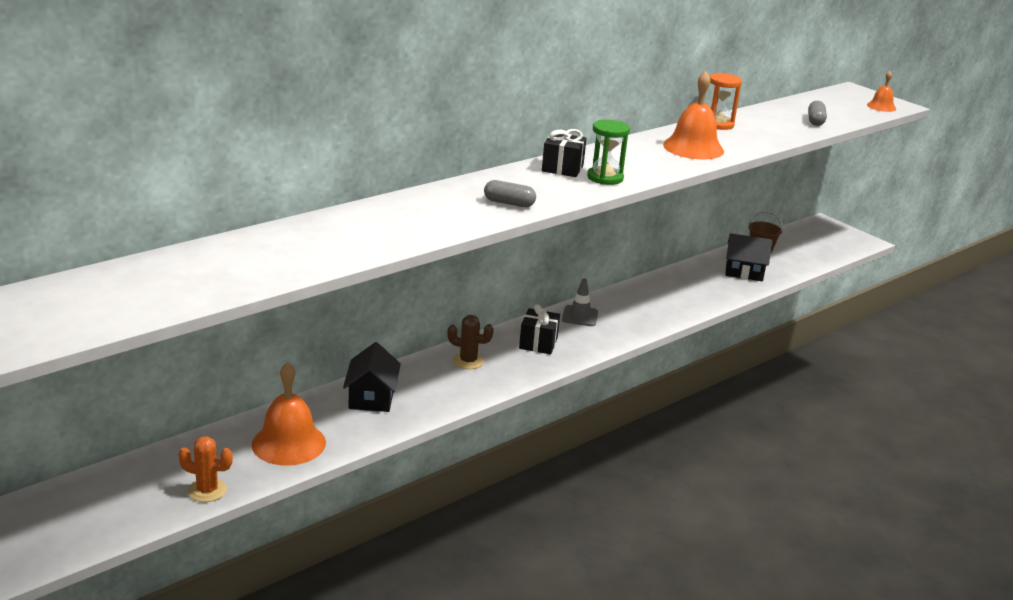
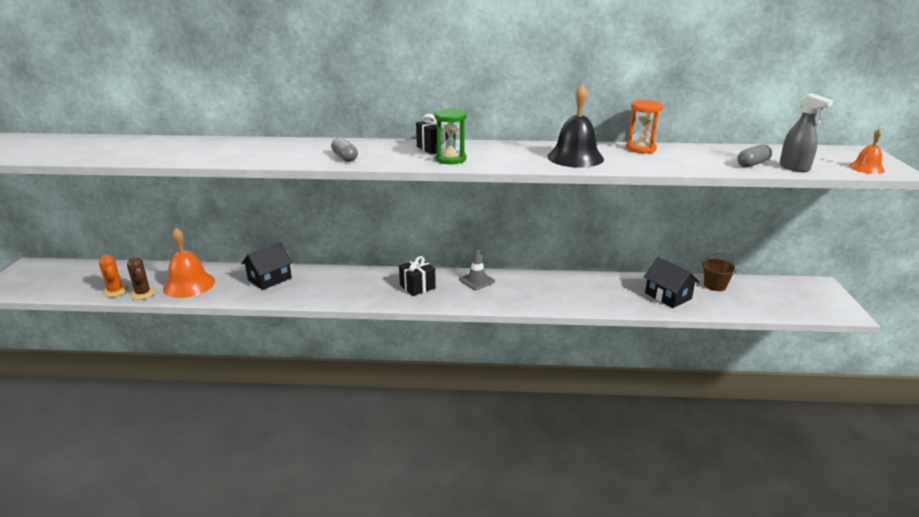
camera: 45 degrees right, 0 degrees up
(468, 361) = (356, 280): brown cactus -> brown cactus (143, 293)
(693, 148) = (575, 157): orange bell -> black bell
(844, 118) = (794, 168): none -> grey spray bottle

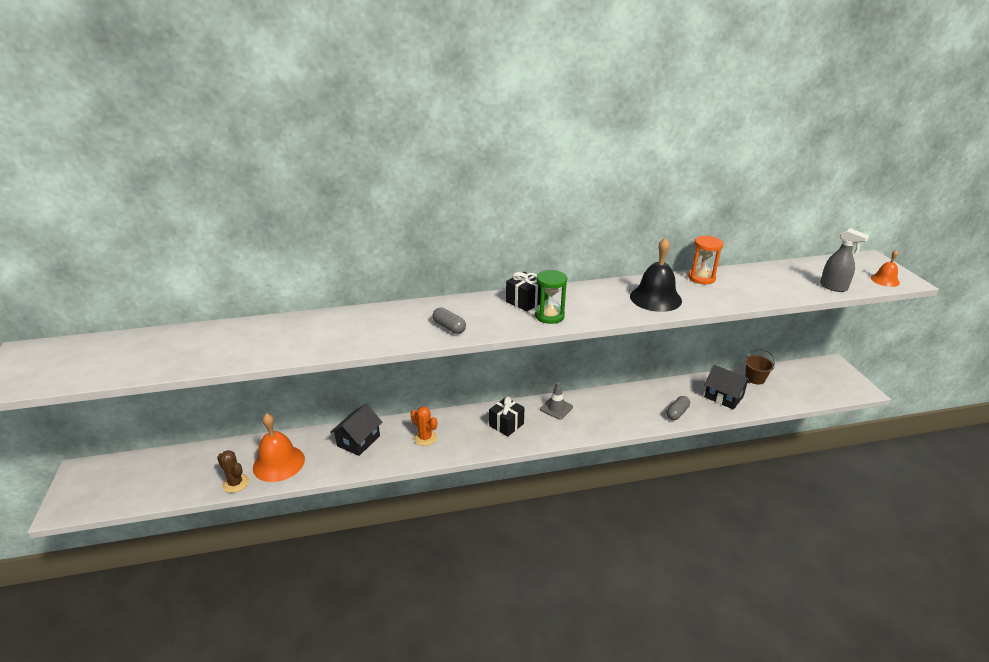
camera: 15 degrees left, 5 degrees up
(115, 291) = (203, 486): orange cactus -> orange cactus (425, 438)
(752, 164) = (800, 287): grey capsule -> grey capsule (677, 413)

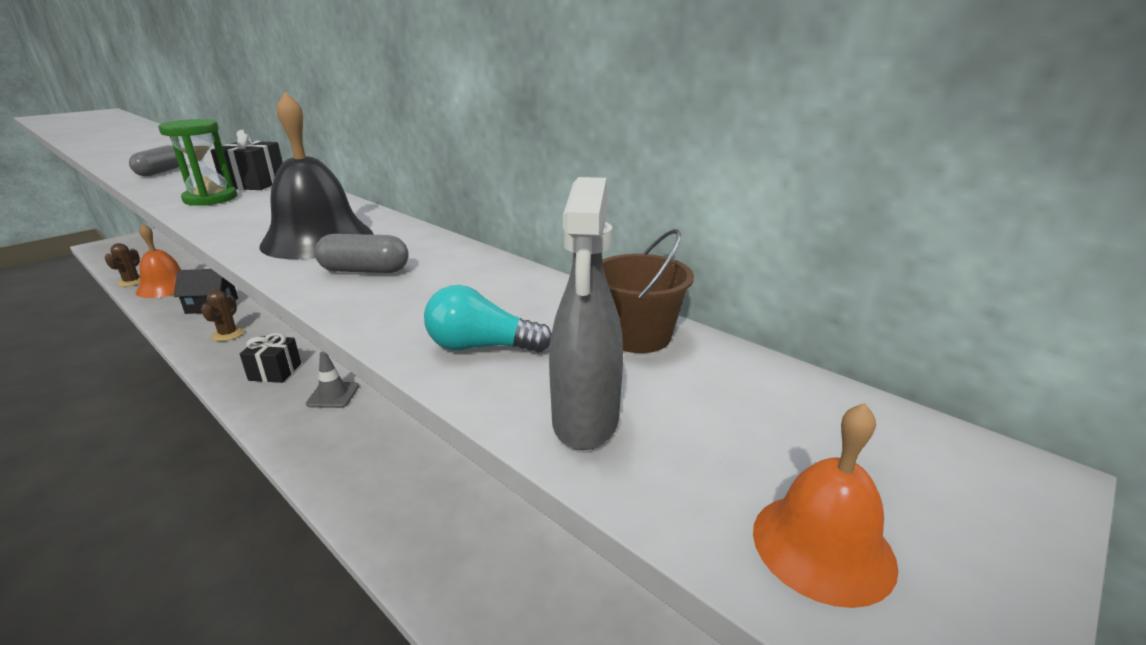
camera: 55 degrees right, 5 degrees down
(425, 438) = (228, 334): orange cactus -> brown cactus
(677, 413) = (385, 518): grey capsule -> grey capsule (365, 270)
(701, 278) = (449, 256): orange hourglass -> none
(723, 397) = (484, 570): black house -> none
(755, 378) = (599, 606): brown bucket -> brown bucket (637, 336)
(786, 289) = (481, 347): none -> turquoise light bulb

